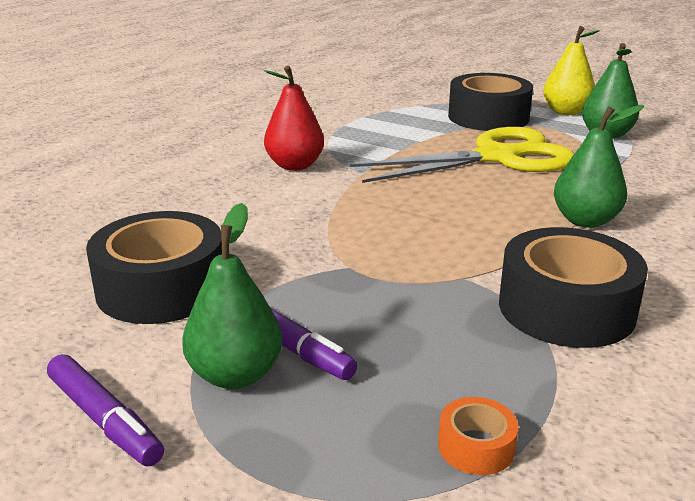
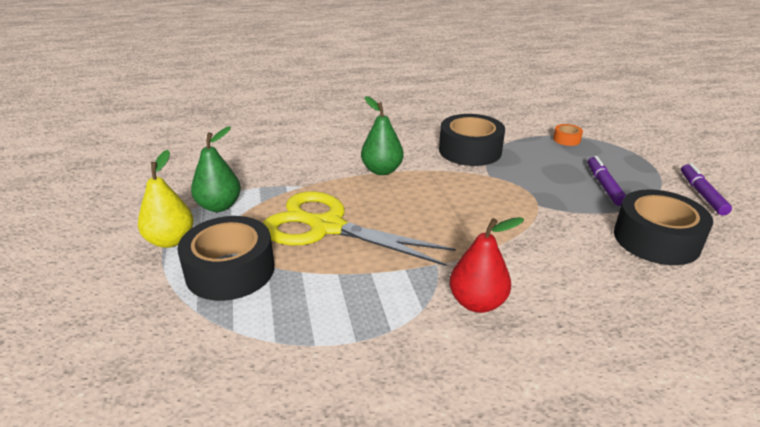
camera: 135 degrees left, 5 degrees up
(235, 374) = (637, 186): green pear -> none

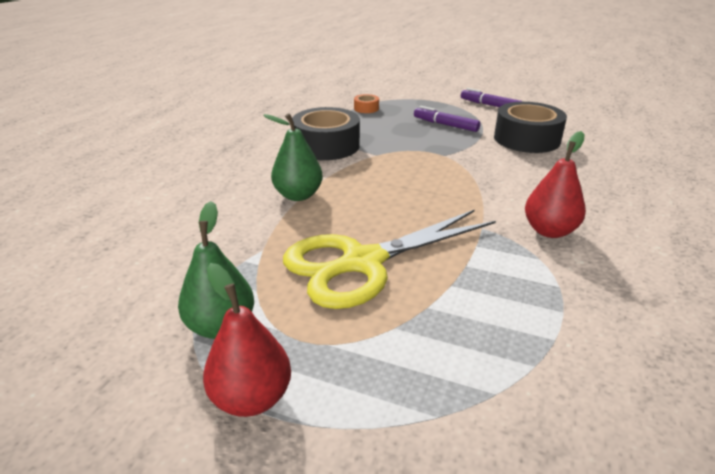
camera: 55 degrees left, 0 degrees up
(170, 240) = (251, 398): yellow pear -> red pear
(230, 270) = (377, 360): black tape -> none

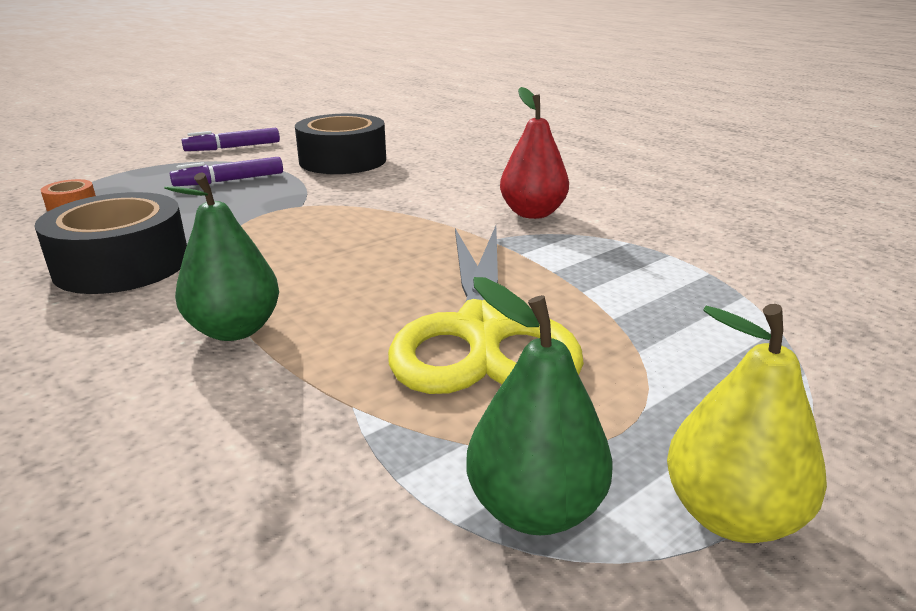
camera: 60 degrees left, 5 degrees down
(251, 398) = (731, 516): red pear -> yellow pear

